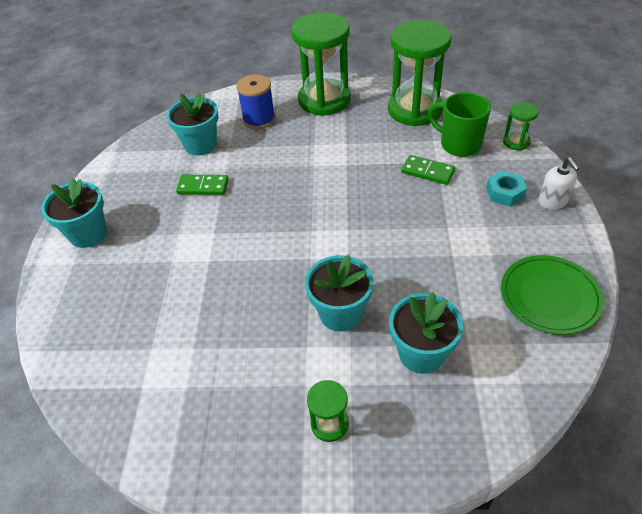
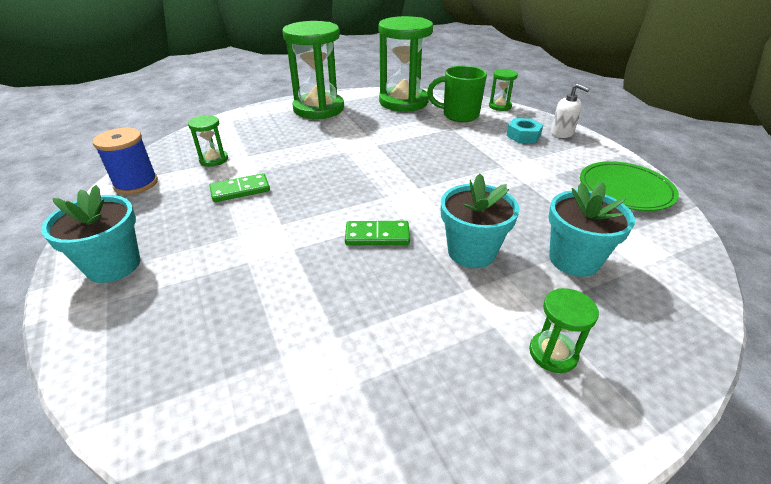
camera: 30 degrees left, 10 degrees down
(200, 145) = (214, 160): turquoise flower pot -> green hourglass
(259, 119) = (264, 131): blue spool -> blue spool (136, 183)
(427, 172) = (451, 135): green domino -> green domino (377, 236)

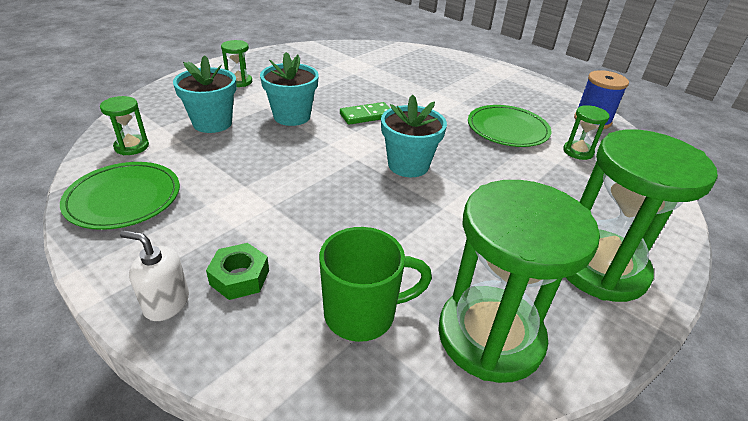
camera: 155 degrees right, 0 degrees up
(113, 265) = (505, 80): turquoise flower pot -> turquoise flower pot (408, 165)
(240, 190) = (507, 129): green domino -> green plate
(500, 106) = (286, 380): green hourglass -> green hourglass (131, 147)
(523, 136) = (239, 277): turquoise nut -> green nut

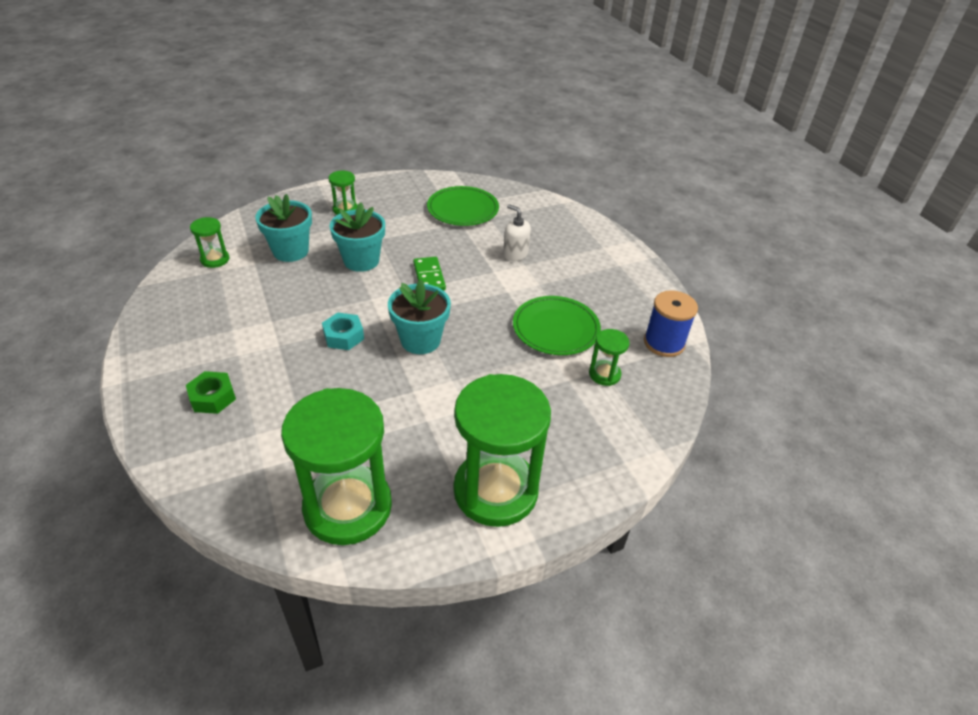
camera: 25 degrees right, 5 degrees up
(124, 198) = (180, 306): green plate -> green plate (463, 209)
(166, 303) = (155, 400): white soap dispenser -> white soap dispenser (515, 254)
(333, 180) = (343, 336): none -> turquoise nut
(362, 314) = (272, 455): green mug -> none
(366, 115) = (429, 276): green domino -> green domino turned 75 degrees clockwise

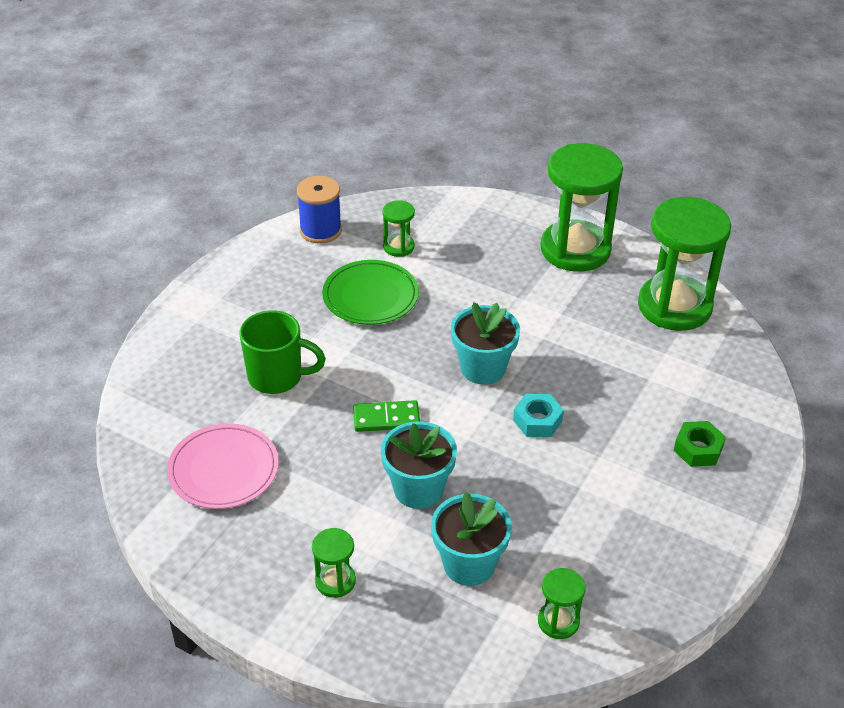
camera: 125 degrees left, 0 degrees up
(429, 276) = (386, 418): green domino -> green domino turned 45 degrees clockwise
(463, 209) = (223, 469): green plate -> pink plate
(515, 254) = (277, 377): white soap dispenser -> green mug

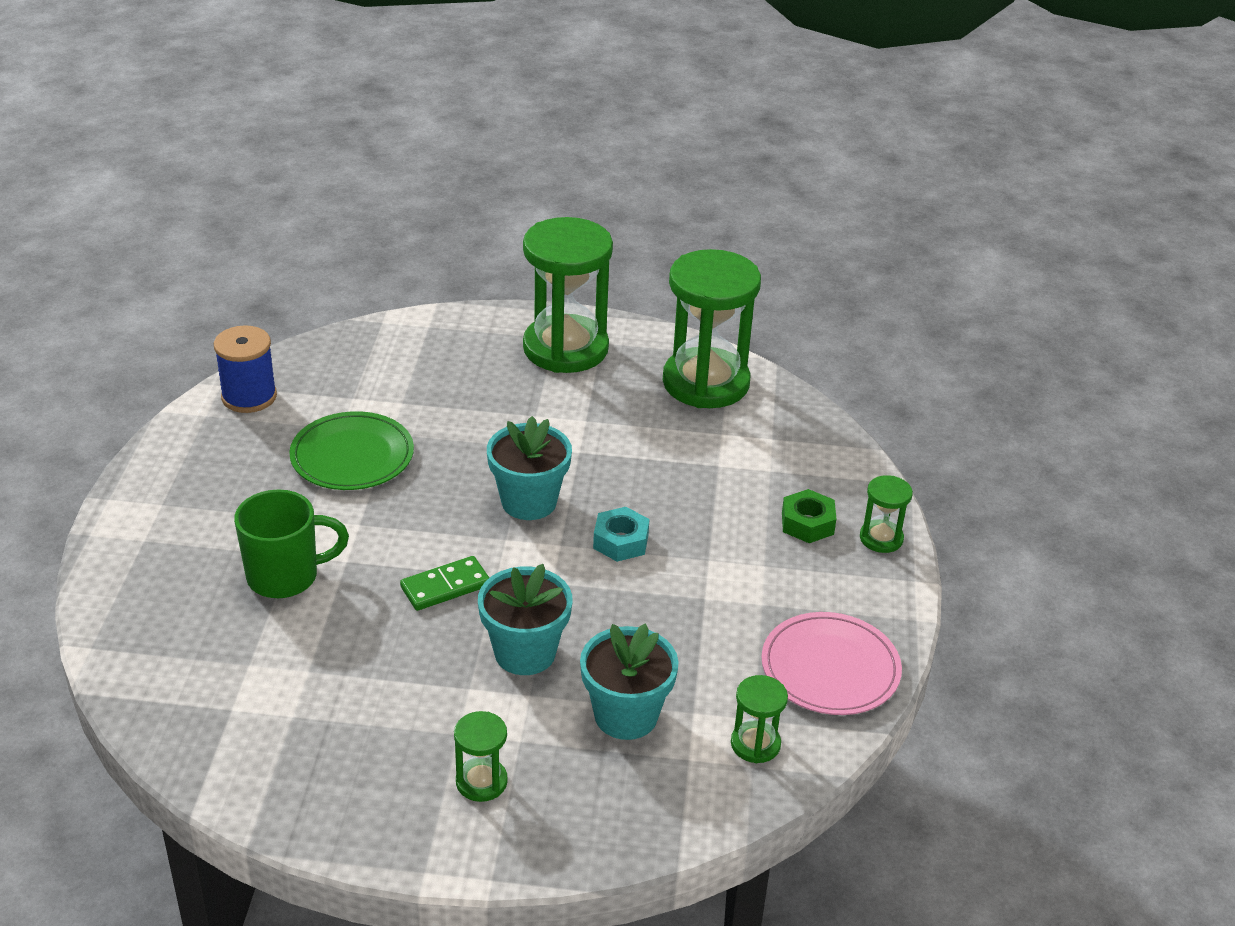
camera: 25 degrees left, 5 degrees down
(223, 469) = (275, 700): pink plate -> pink plate (830, 668)
(398, 247) = (357, 393): green hourglass -> green hourglass (881, 538)

